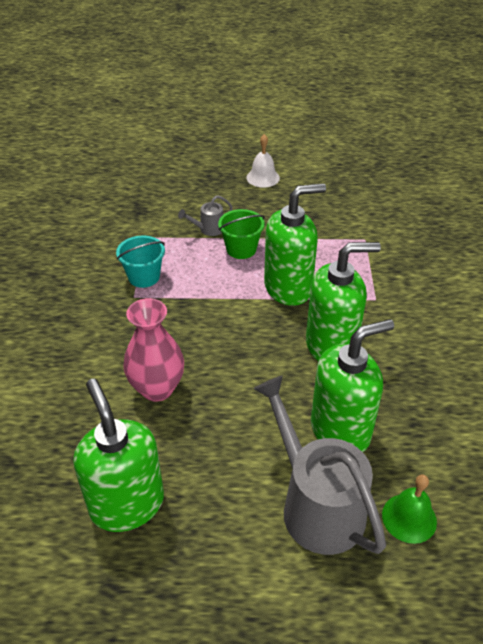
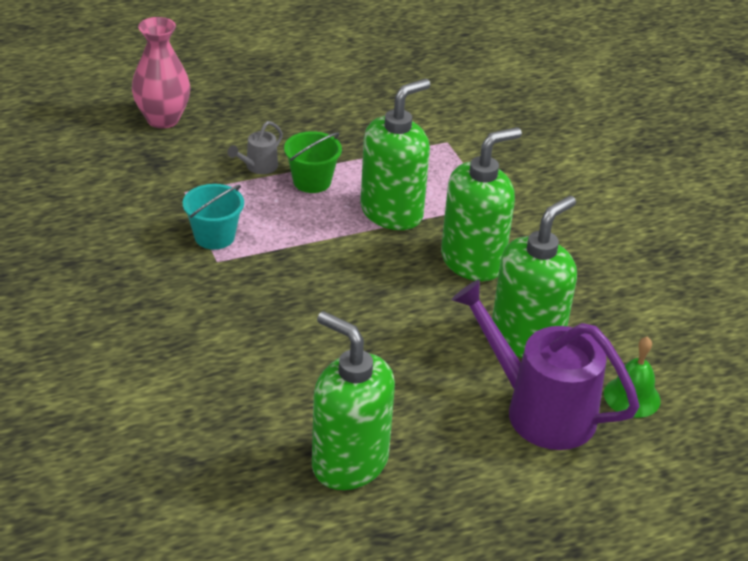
camera: 25 degrees left, 5 degrees down
(157, 388) = (309, 348): pink vase -> pink vase (163, 119)
(263, 177) = (287, 93): white bell -> none
(315, 504) = (539, 409): grey watering can -> purple watering can

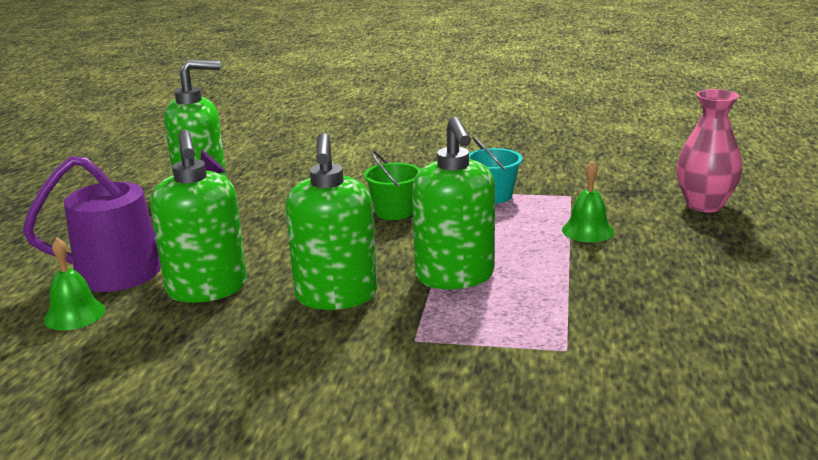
camera: 125 degrees right, 15 degrees down
(258, 167) = (588, 231): grey watering can -> green bell
(312, 181) = (543, 250): green bucket -> green bucket (394, 212)

